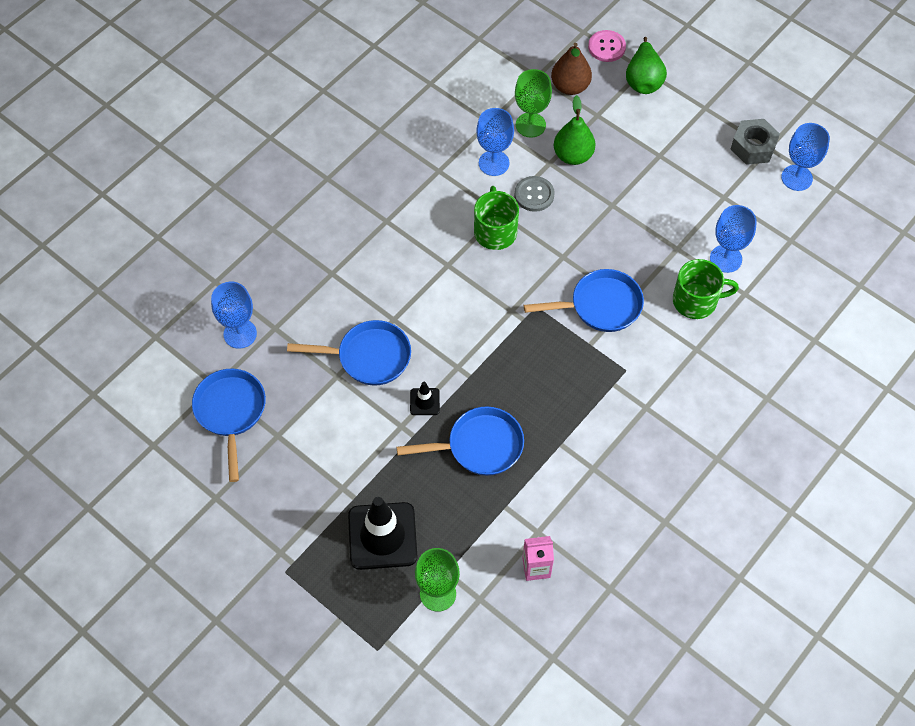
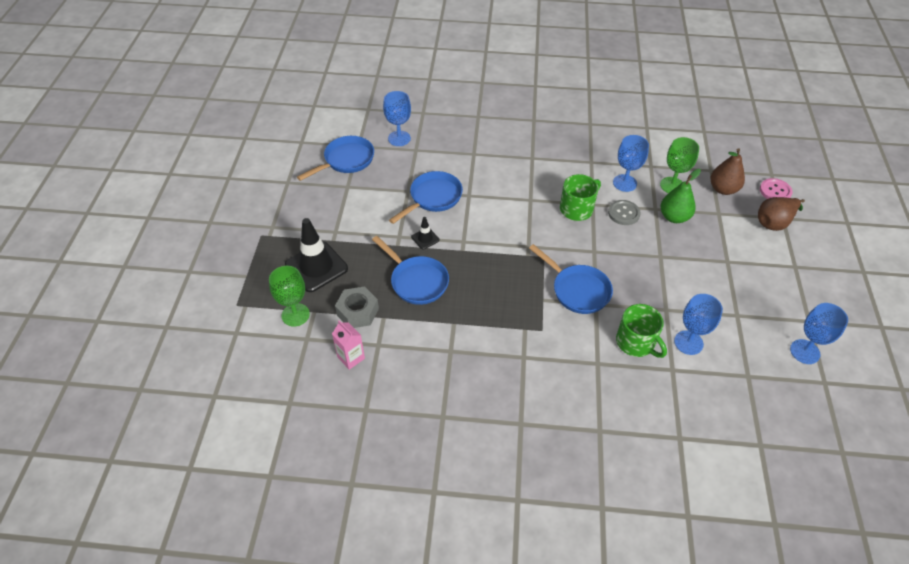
camera: 55 degrees right, 10 degrees down
(369, 357) = (433, 198): blue pan -> blue pan turned 105 degrees counterclockwise
(643, 80) = (774, 222): green pear -> brown pear
(753, 147) = (798, 311): grey nut -> grey nut (357, 312)

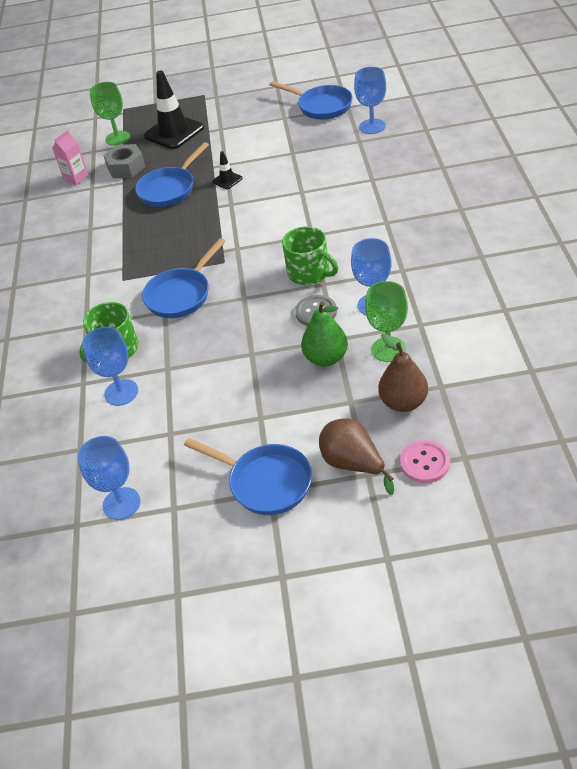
camera: 85 degrees right, 5 degrees down
(433, 198) = (288, 170): blue pan -> blue pan (265, 482)

